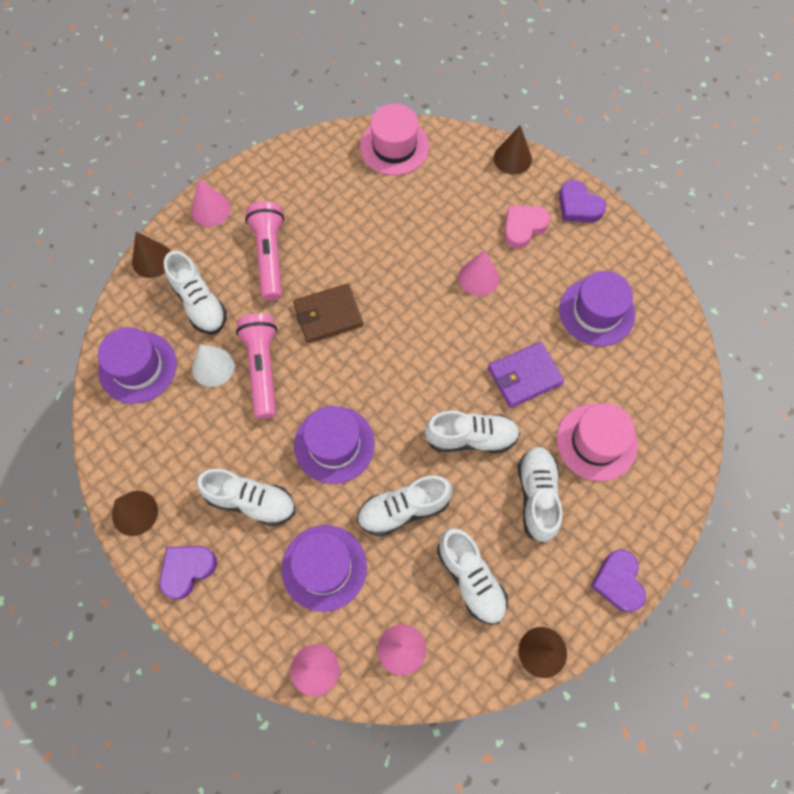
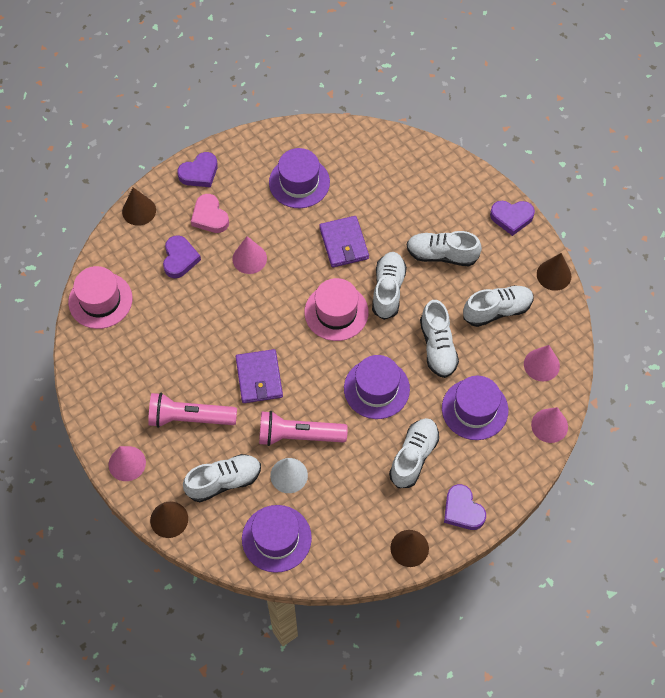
camera: 80 degrees left, 5 degrees down
(328, 315) = (259, 378): brown wallet -> purple wallet
(461, 209) = (180, 259): none -> purple heart
(596, 442) = (406, 207): pink hat -> pink hat (336, 312)

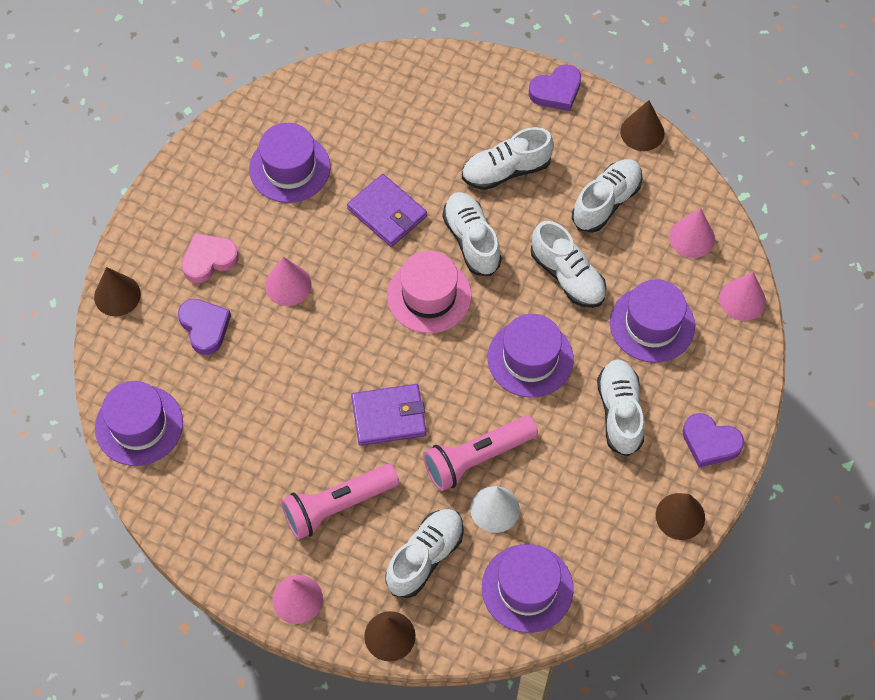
camera: 30 degrees left, 0 degrees up
(100, 300) = (139, 425): pink hat -> purple hat
(199, 173) = (162, 214): purple heart -> none
(210, 217) = (209, 260): pink heart -> pink heart turned 120 degrees clockwise
(259, 378) = (389, 416): purple wallet -> purple wallet turned 60 degrees counterclockwise

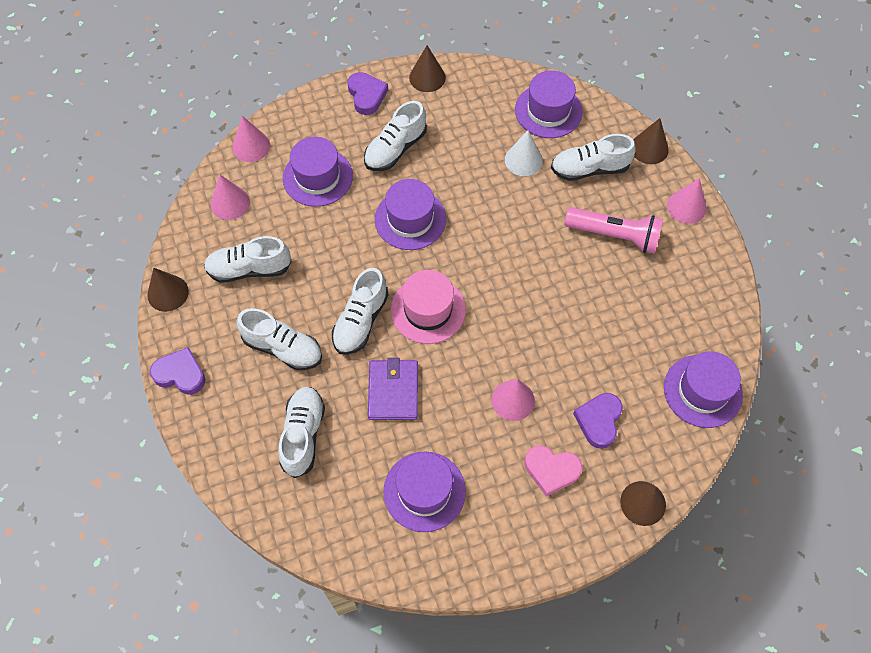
camera: 135 degrees left, 0 degrees up
(389, 416) = (532, 259): purple wallet -> none
(477, 458) = (504, 193): pink flashlight -> none
(567, 276) = (330, 246): white shoe -> white shoe (303, 435)

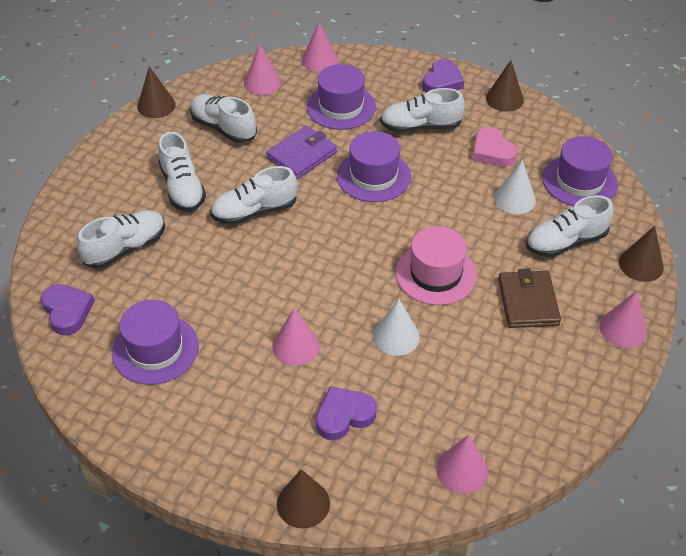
camera: 45 degrees right, 15 degrees down
(180, 374) = (102, 155): purple heart -> purple heart (67, 311)
(393, 391) = (218, 270): purple wallet -> purple wallet (302, 155)
(428, 310) = (311, 240): pink hat -> pink hat (436, 274)
(551, 470) = (262, 416): pink heart -> pink heart (492, 151)
(566, 334) = (396, 336): none -> white cone
(589, 169) = (565, 242): white shoe -> white shoe turned 60 degrees counterclockwise
(615, 235) = (528, 302): pink flashlight -> brown wallet
(702, 391) = (462, 470): purple hat -> pink cone

